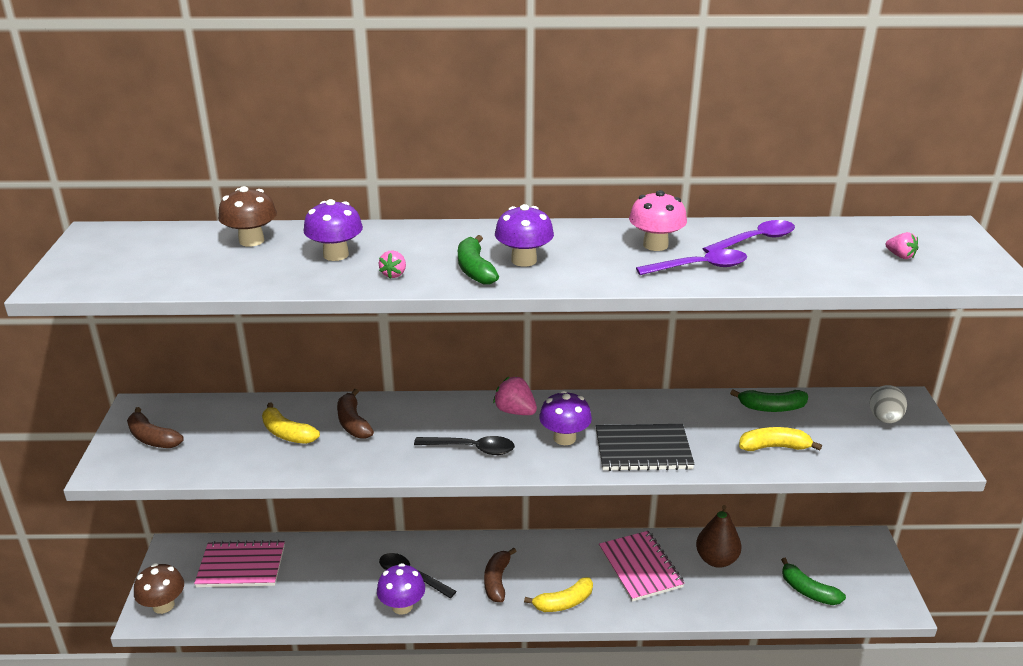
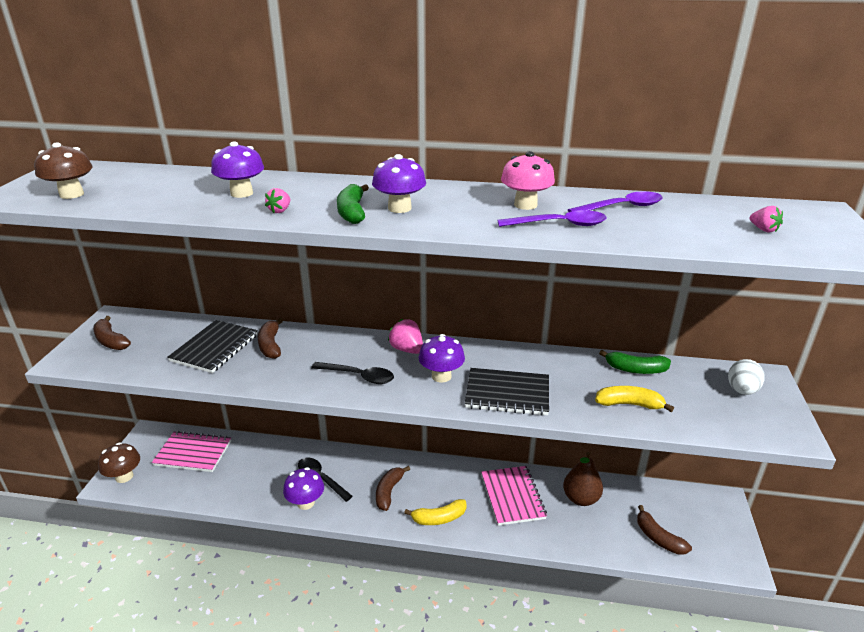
camera: 10 degrees right, 0 degrees up
(251, 241) = (181, 179): brown mushroom -> brown mushroom (71, 194)
(287, 433) = (215, 348): yellow banana -> black notebook
(808, 591) = (658, 538): green banana -> brown banana

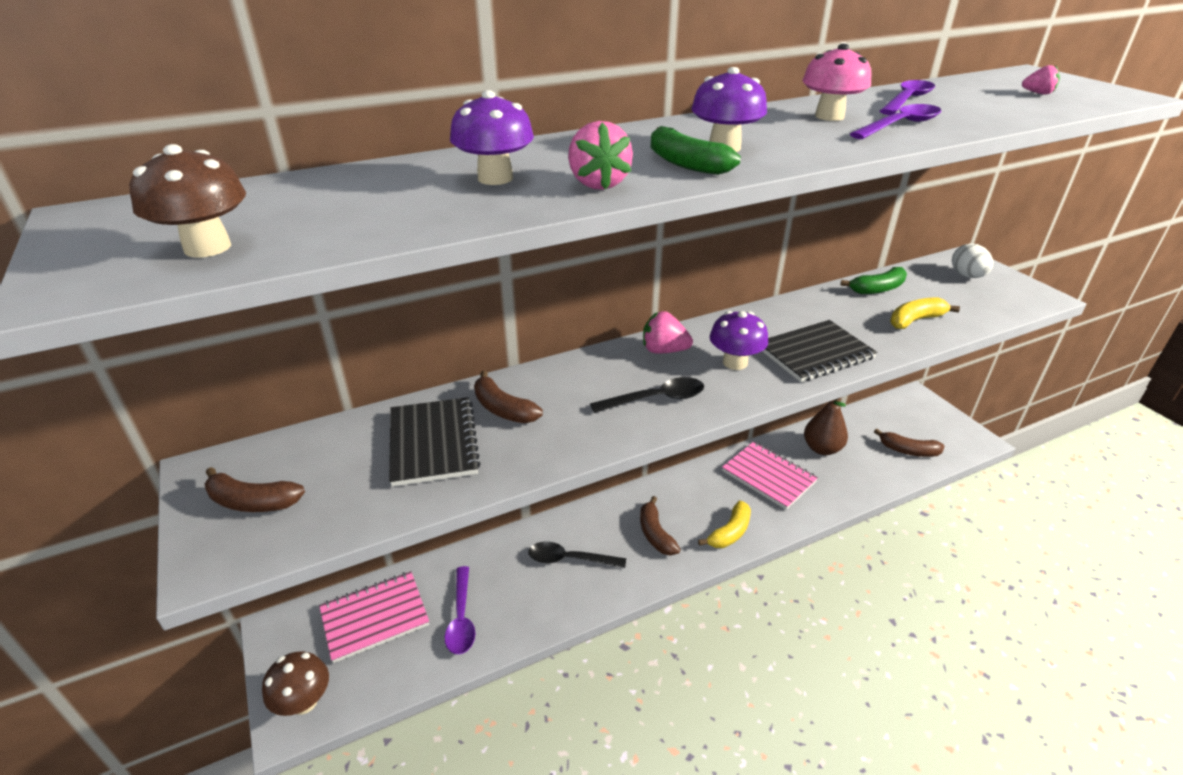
camera: 35 degrees left, 5 degrees up
(231, 478) = (461, 618): none -> purple spoon
(280, 211) = (598, 184): pink strawberry -> pink strawberry, size x1.68
(305, 502) = (582, 594): purple mushroom -> none

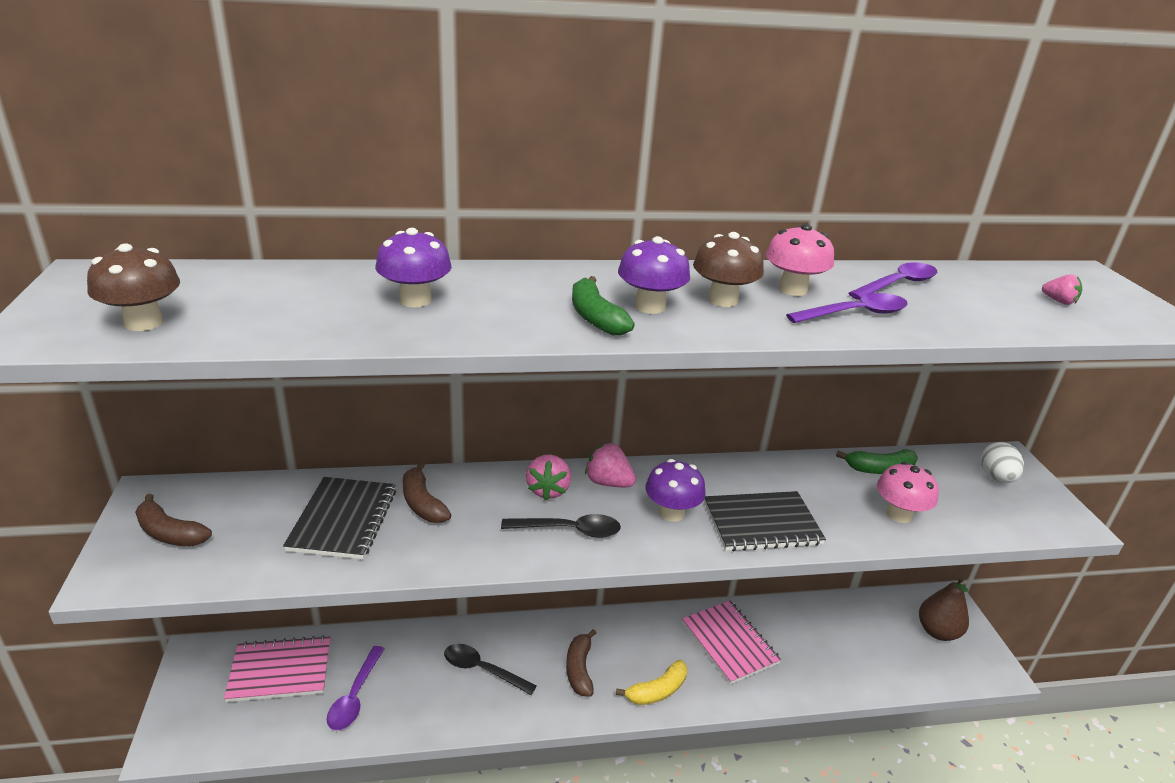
camera: 15 degrees right, 5 degrees down
(304, 701) = (186, 729): brown mushroom -> brown mushroom (722, 300)
(598, 184) = (496, 323): pink strawberry -> pink strawberry (548, 490)
(822, 448) = (805, 629): brown pear -> brown pear (937, 631)
(908, 450) = (905, 659): brown banana -> none
(915, 320) = (899, 514): yellow banana -> pink mushroom

